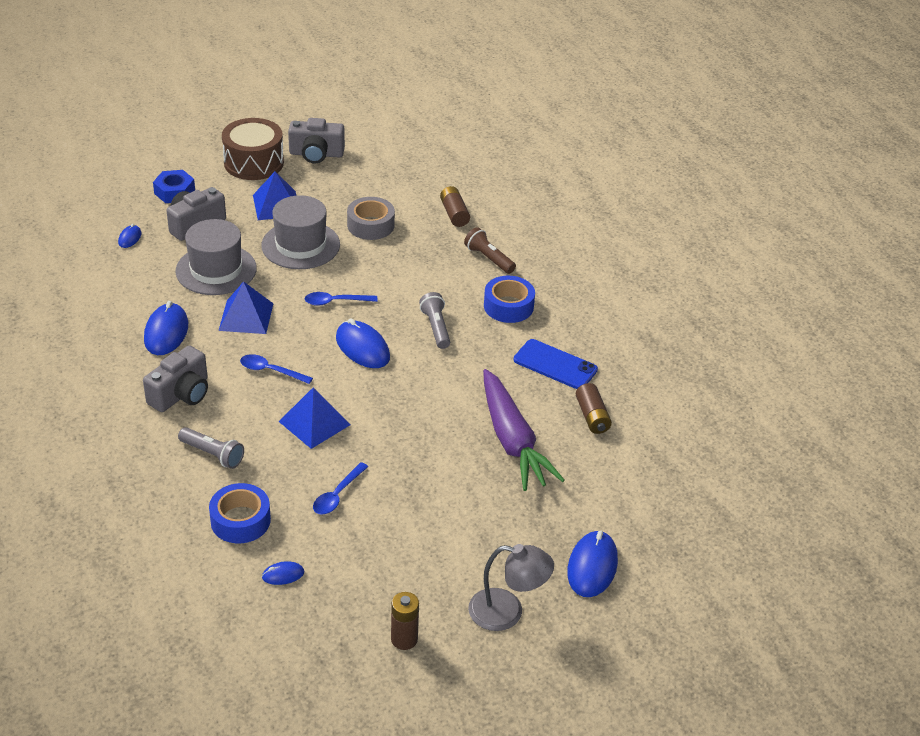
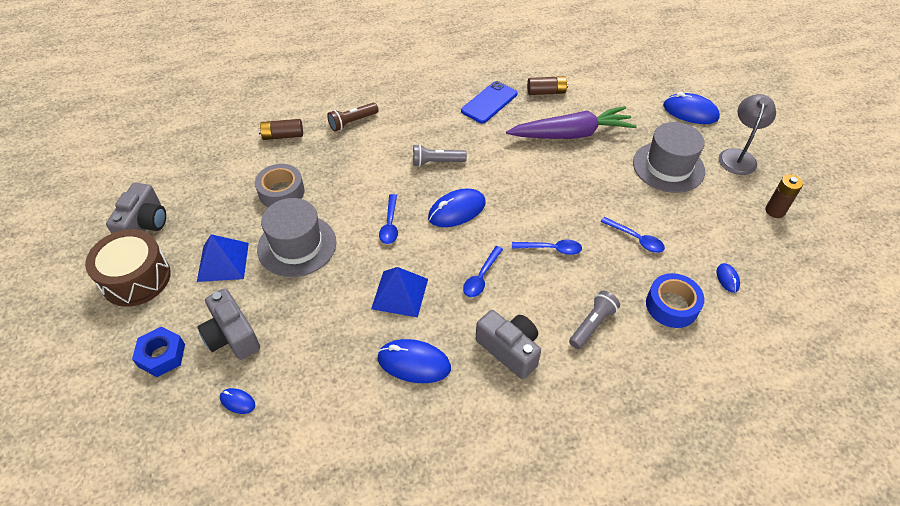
camera: 80 degrees left, 10 degrees up
(216, 270) = (319, 317): grey hat -> grey hat (668, 167)
(314, 423) = (551, 249): blue pyramid -> blue spoon
(508, 306) = (416, 118): blue tape -> none

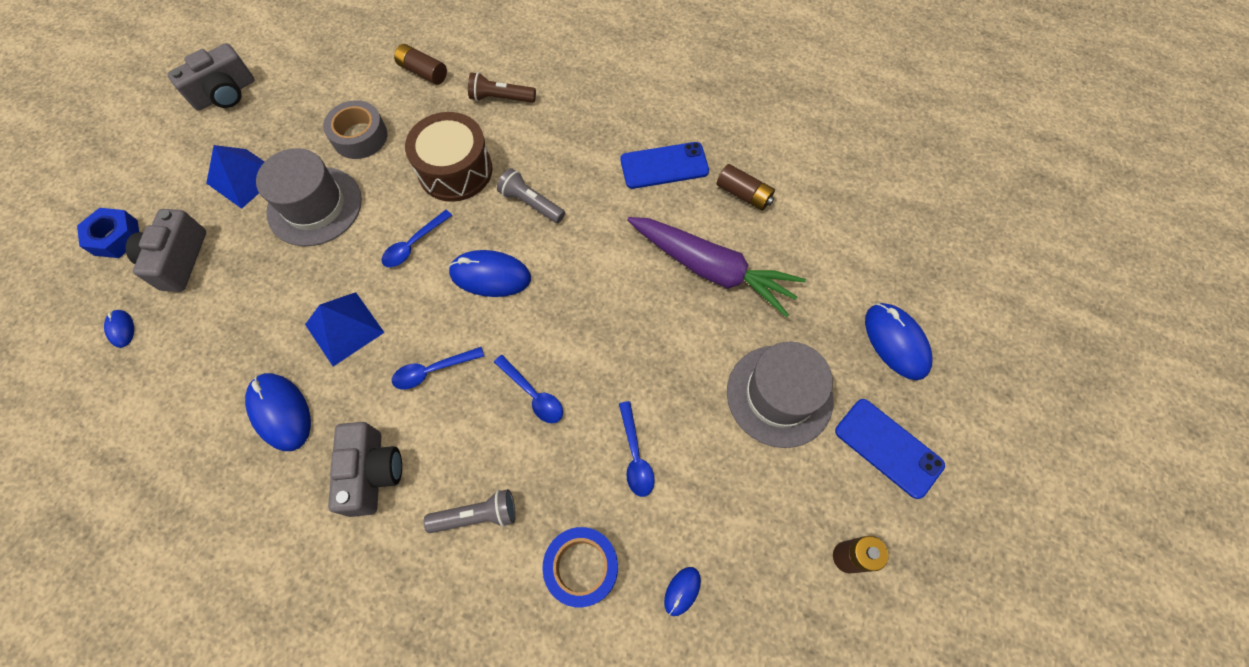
camera: 40 degrees right, 15 degrees up
(136, 278) = (169, 145): brown drum -> brown drum (455, 170)
(738, 156) = (888, 448): grey lamp -> blue phone

